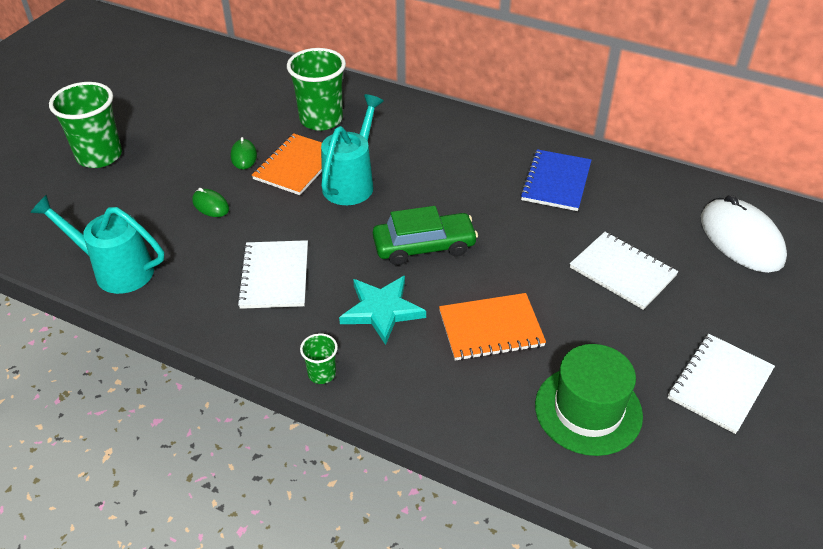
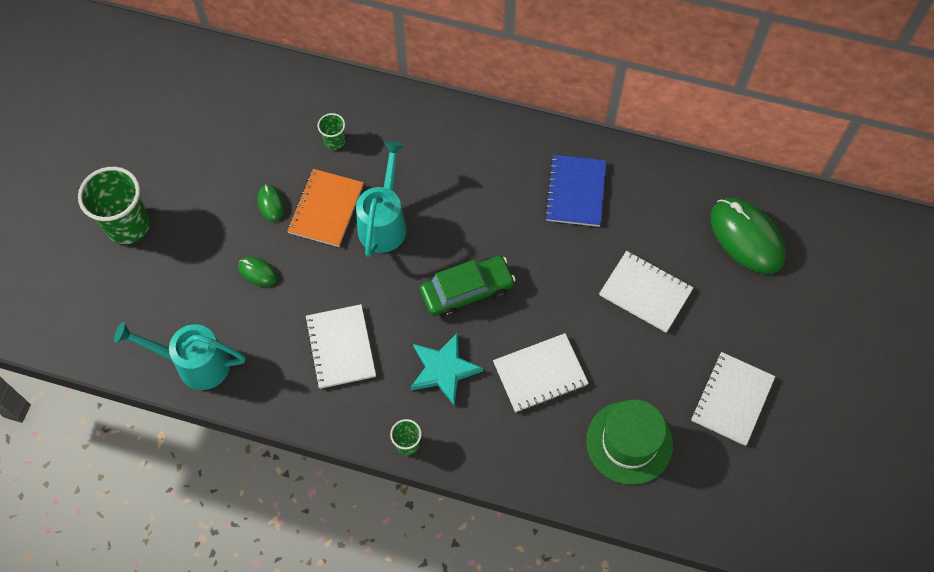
camera: 10 degrees left, 20 degrees up
(321, 119) = (334, 141): green cup -> green cup, size x0.48
(491, 329) = (540, 374): orange notebook -> white notebook
(741, 239) = (746, 237): white mouse -> green mouse

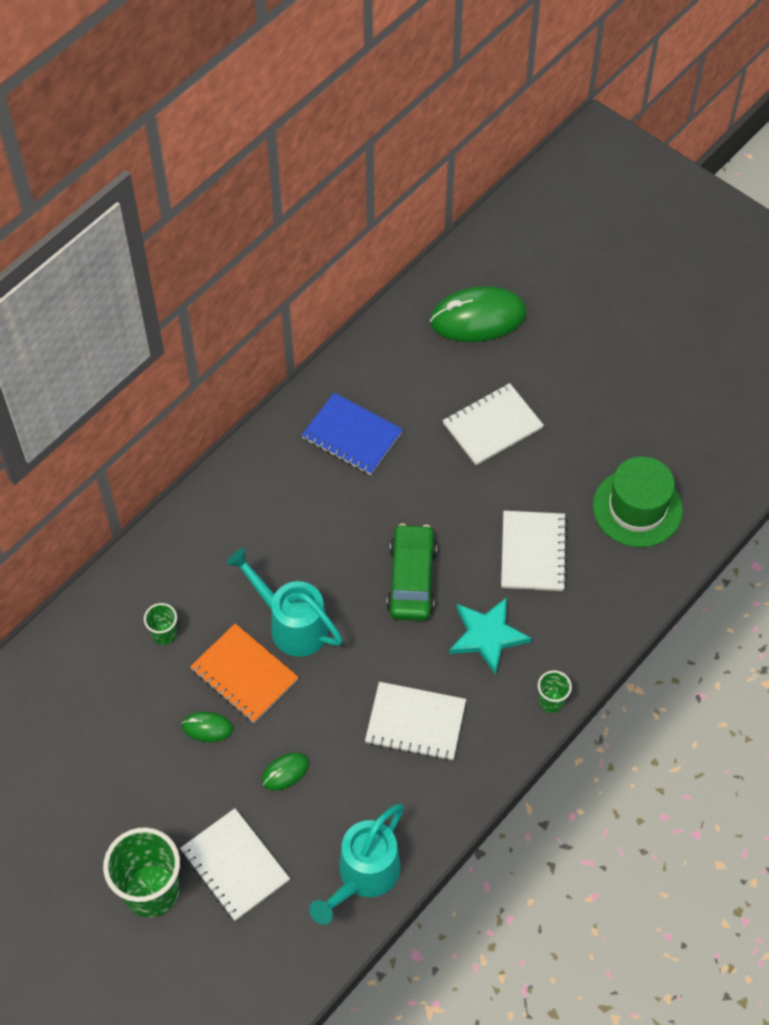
camera: 65 degrees left, 5 degrees down
(732, 399) = (633, 406): white notebook -> white notebook (235, 865)

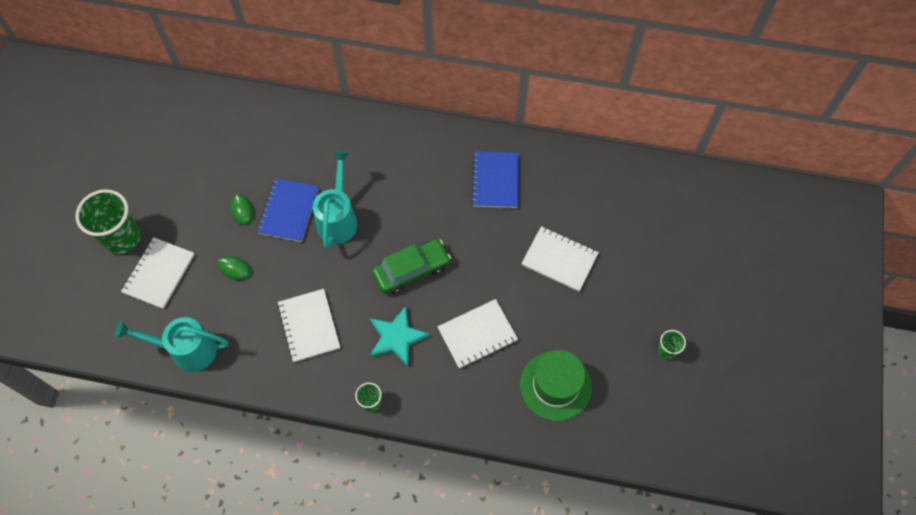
camera: 60 degrees right, 5 degrees up
(164, 634) = (292, 154): green cup -> green cup (666, 351)
(244, 674) = (289, 211): orange notebook -> blue notebook
(478, 318) = (639, 207): green mouse -> none

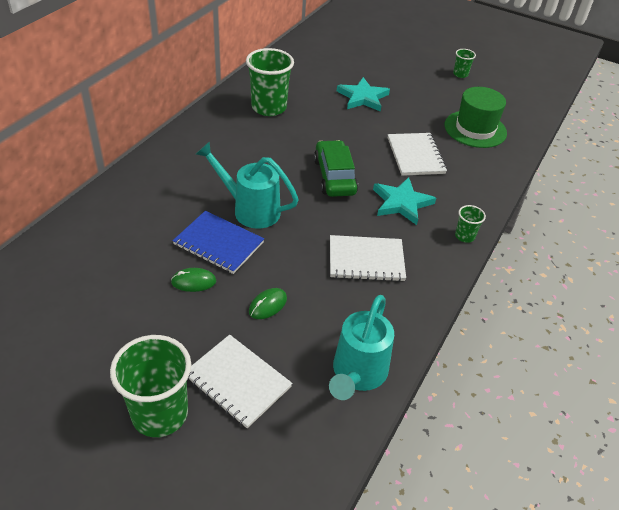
camera: 75 degrees left, 20 degrees down
(495, 180) = (269, 107): blue notebook -> green cup
(559, 259) = (363, 97): white notebook -> turquoise star

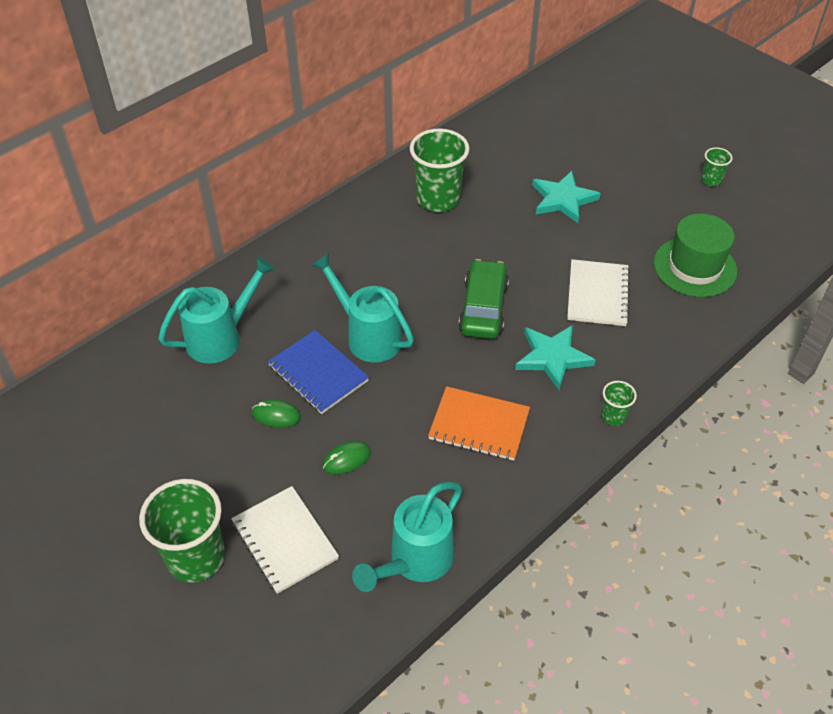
camera: 20 degrees right, 5 degrees up
(123, 229) = (221, 337): none -> turquoise watering can
(366, 260) = (479, 425): white notebook -> orange notebook

